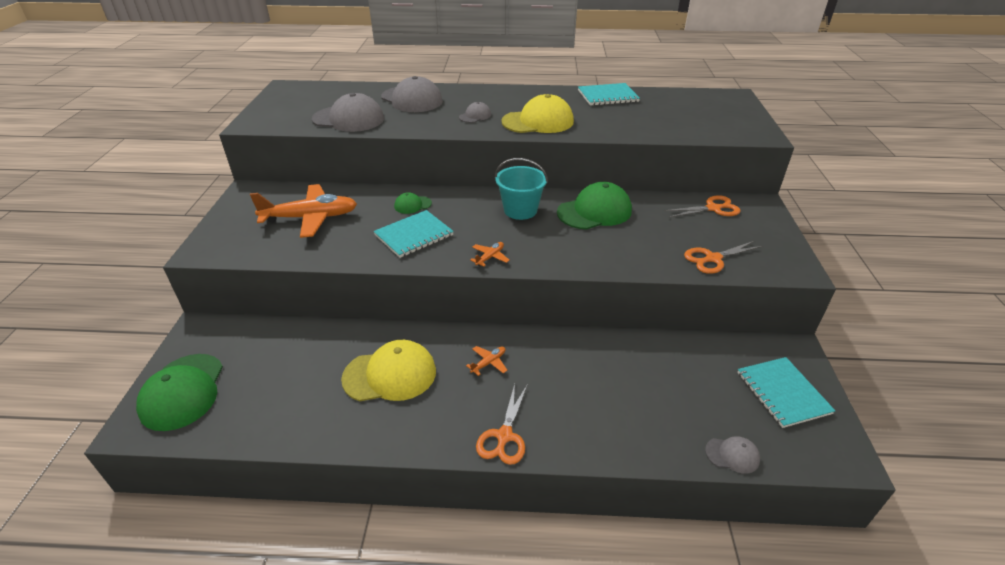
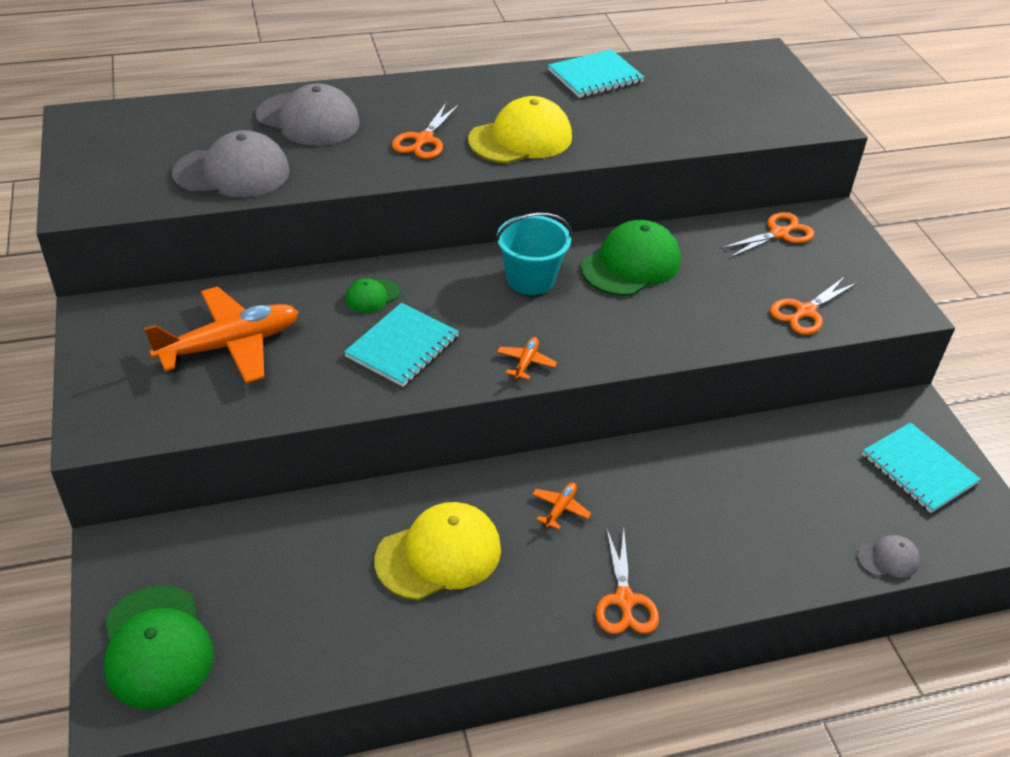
camera: 20 degrees left, 5 degrees up
(475, 116) = (424, 140): grey cap -> orange scissors

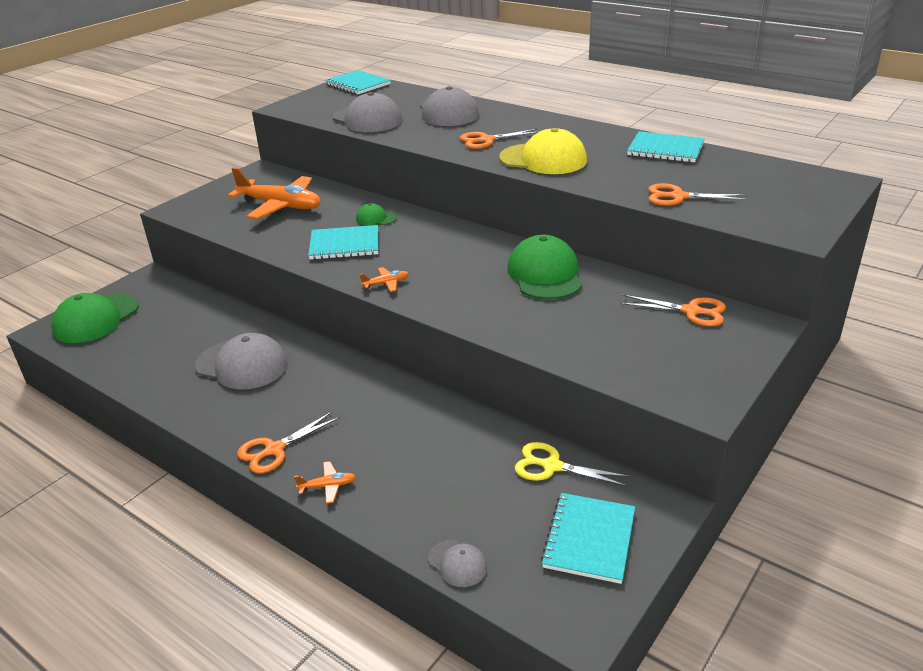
camera: 55 degrees right, 10 degrees down
(102, 123) = (358, 84): none -> turquoise notebook
(439, 554) = (242, 364): yellow cap -> grey cap
(530, 279) = (469, 251): turquoise bucket -> none
(560, 508) = (329, 388): orange plane -> orange plane (327, 486)
(631, 264) = (545, 274): green cap -> green cap turned 105 degrees counterclockwise
(805, 311) = (614, 359): orange scissors -> orange scissors (678, 197)
(818, 436) = (552, 466): none -> yellow scissors

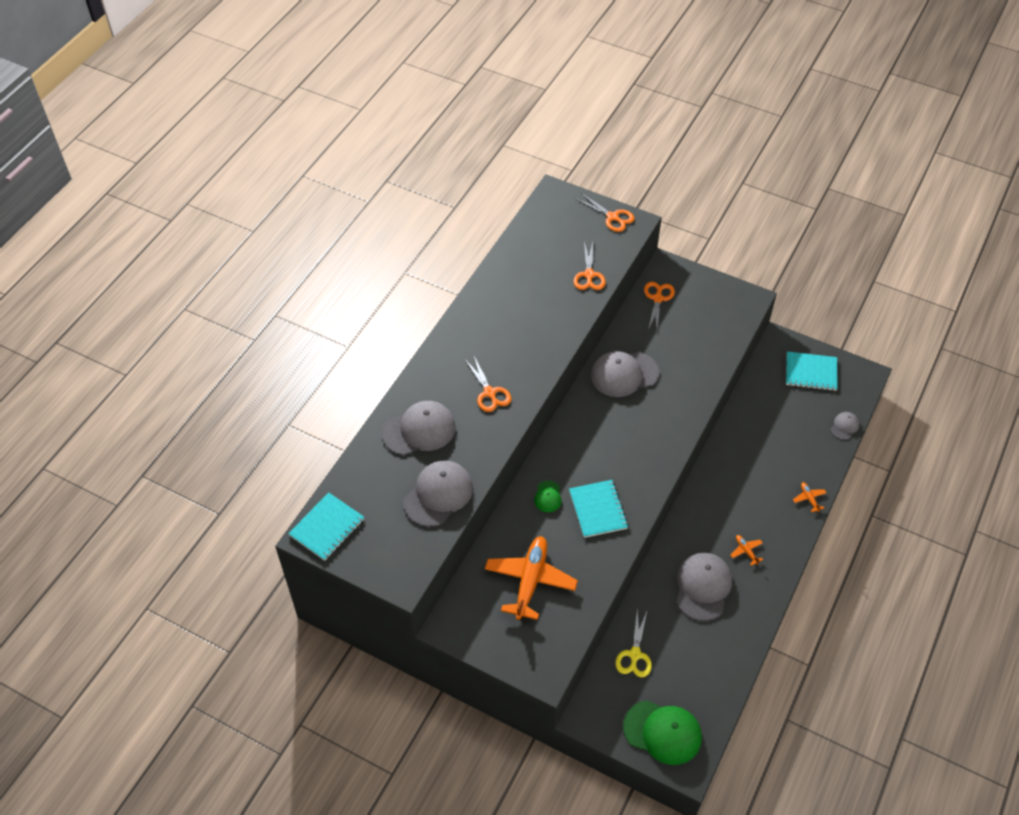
camera: 100 degrees left, 20 degrees up
(275, 449) = (786, 536): orange scissors -> orange scissors (612, 217)
(386, 283) = (654, 468): orange plane -> orange plane (746, 551)
(543, 159) = (529, 352): yellow cap -> none
(545, 274) = (624, 374): green cap -> grey cap
(552, 466) = (761, 390): yellow scissors -> yellow scissors (635, 654)
(665, 149) = (503, 278): turquoise notebook -> none

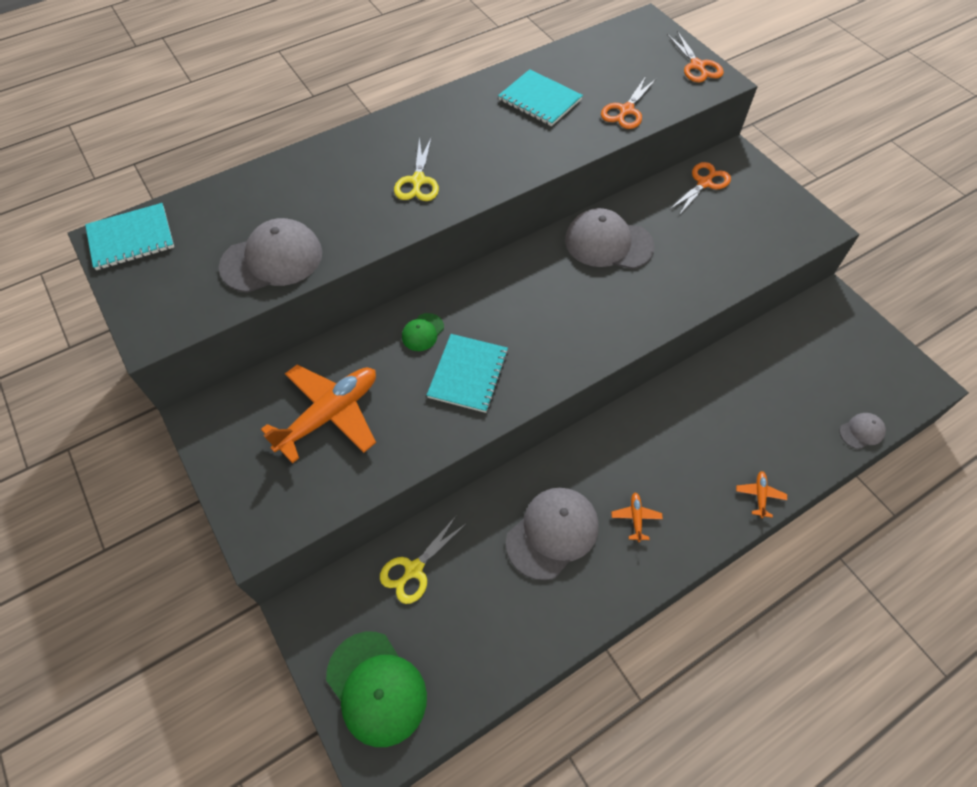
camera: 30 degrees right, 5 degrees up
(419, 430) = (311, 185): grey cap -> none
(489, 393) = (418, 181): orange scissors -> yellow scissors
(811, 372) = (853, 350): turquoise notebook -> turquoise notebook (540, 100)

